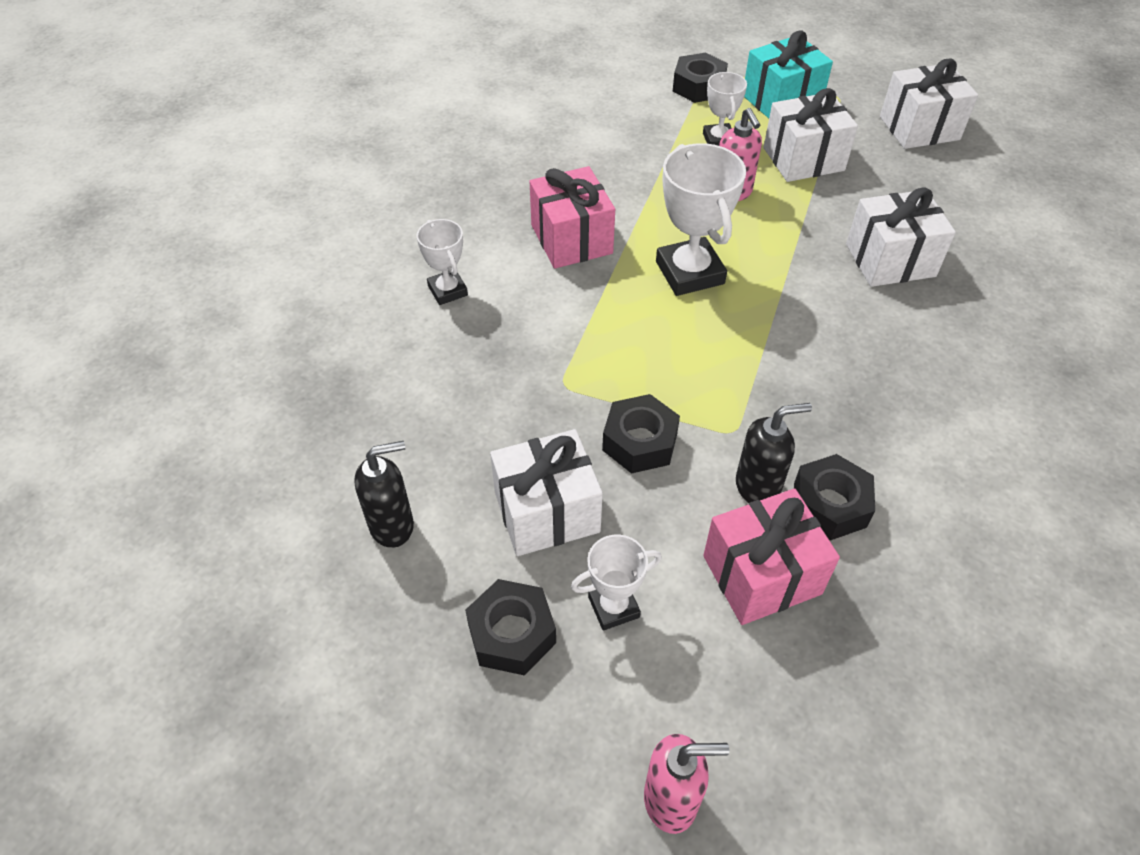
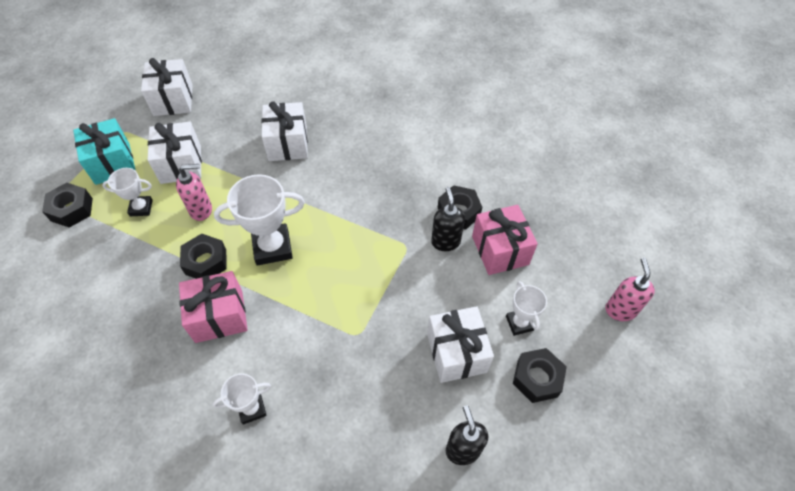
camera: 85 degrees left, 5 degrees up
(639, 442) = (409, 295): black nut -> black nut (206, 262)

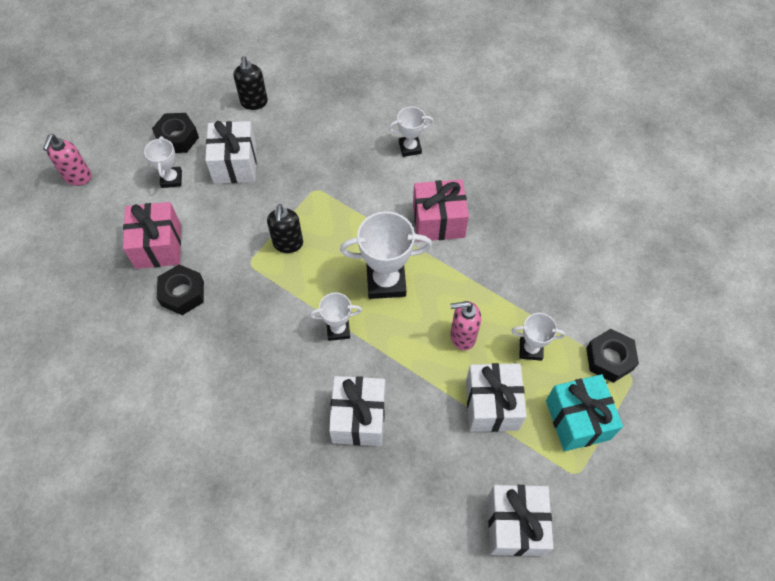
camera: 170 degrees left, 5 degrees up
(206, 262) = (454, 275): black nut -> none
(312, 201) = (338, 329): none -> white trophy
(445, 241) = (208, 262): black soap dispenser -> black soap dispenser (288, 244)

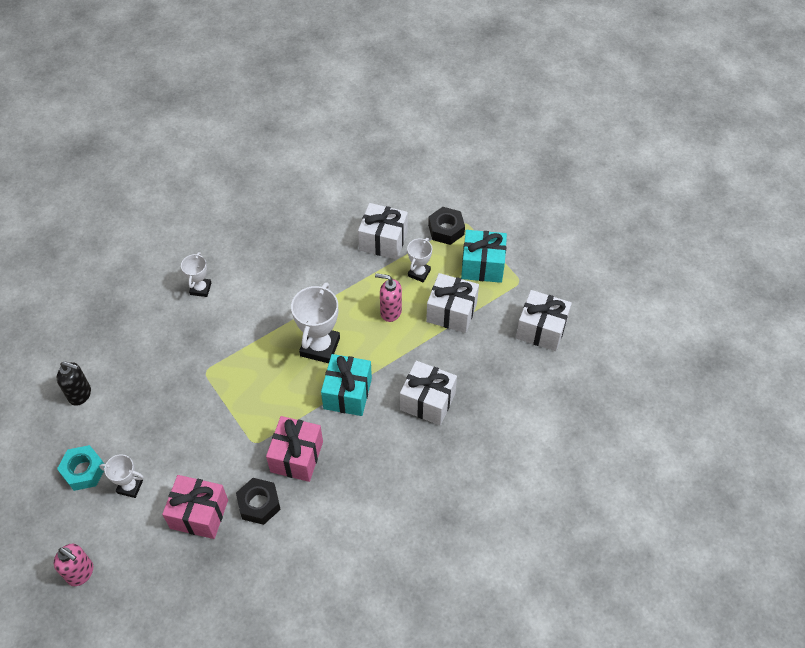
camera: 70 degrees left, 5 degrees down
(177, 138) = (84, 471): black nut -> turquoise nut
(235, 164) = (142, 428): white gift -> white gift (383, 241)
(288, 244) = (250, 408): black soap dispenser -> none
(338, 329) = (347, 393): white trophy -> turquoise gift
(438, 221) = (283, 293): pink gift -> pink gift (297, 457)
(462, 336) = (390, 312): pink soap dispenser -> pink soap dispenser turned 90 degrees clockwise

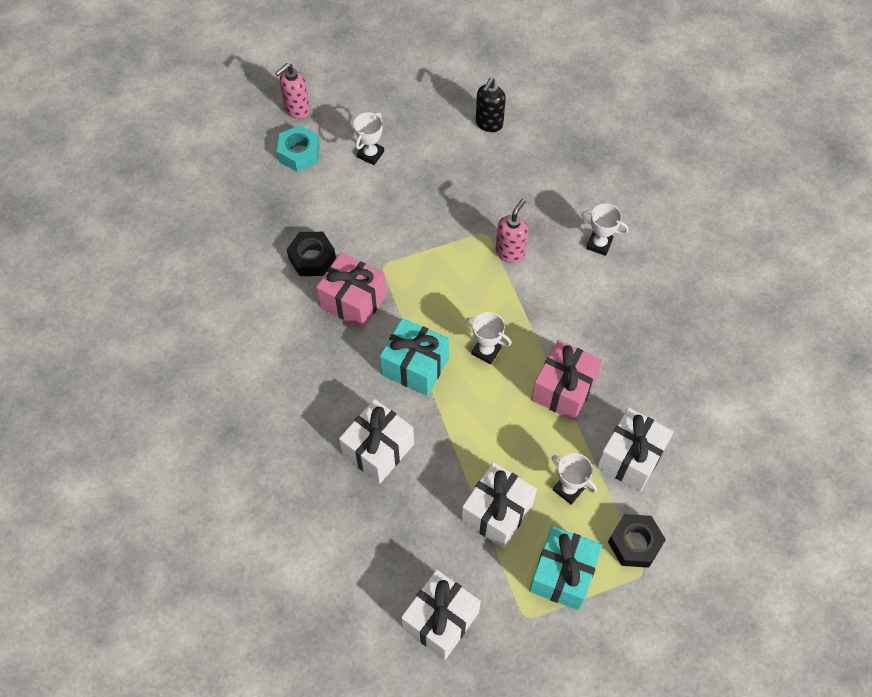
camera: 105 degrees right, 5 degrees up
(84, 471) = (400, 120): turquoise nut -> turquoise nut (299, 153)
(199, 514) = (320, 206): pink gift -> pink gift (564, 389)
(320, 347) = (486, 351): white trophy -> white trophy, size x0.57
(390, 312) = (516, 439): pink soap dispenser -> pink soap dispenser (510, 252)

